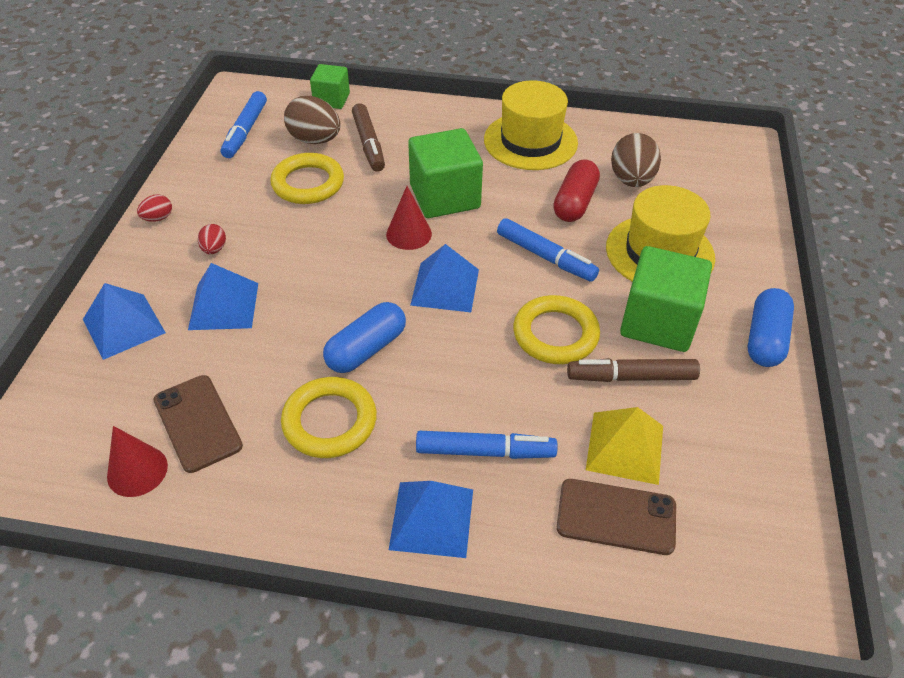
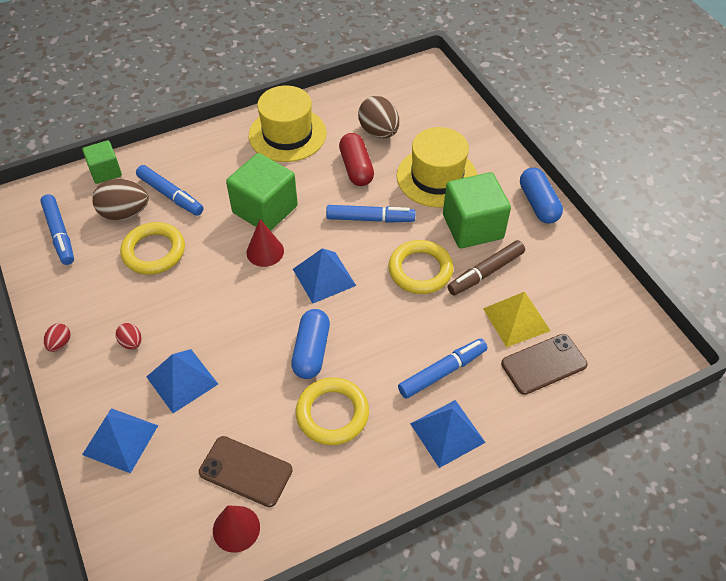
camera: 35 degrees left, 5 degrees up
(368, 143) = (170, 195): brown marker -> blue marker

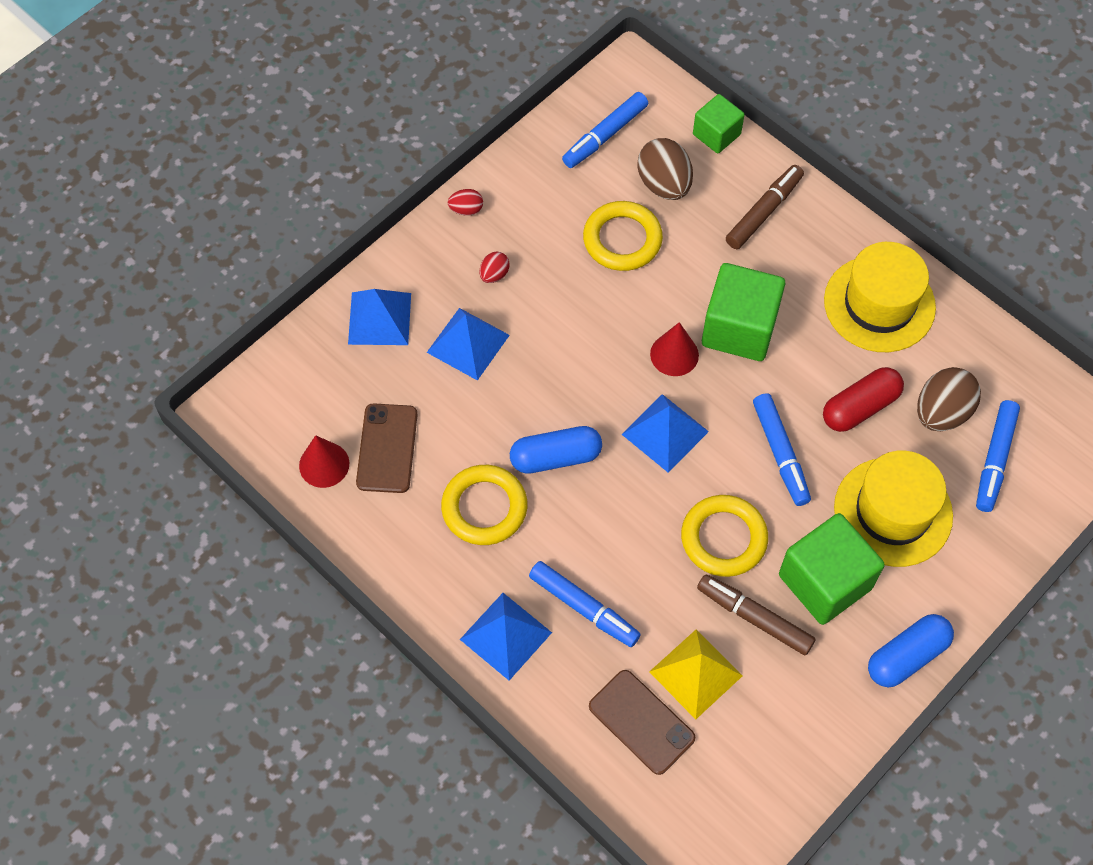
camera: 70 degrees right, 10 degrees up
(170, 195) = (713, 218): blue marker -> blue marker (995, 459)
(184, 167) = (763, 212): none -> brown marker

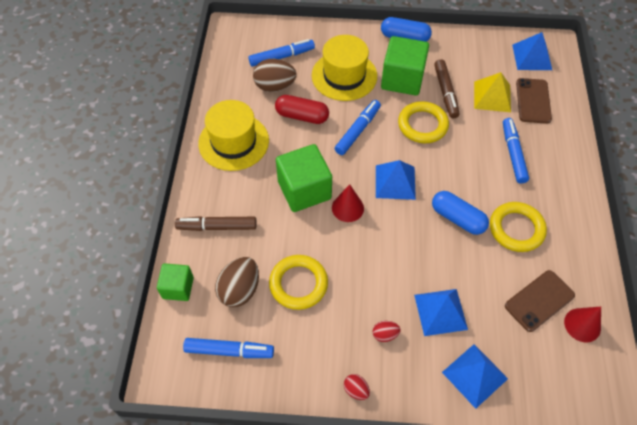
camera: 130 degrees left, 5 degrees down
(505, 636) = (560, 173): blue pyramid -> blue pyramid (532, 57)

